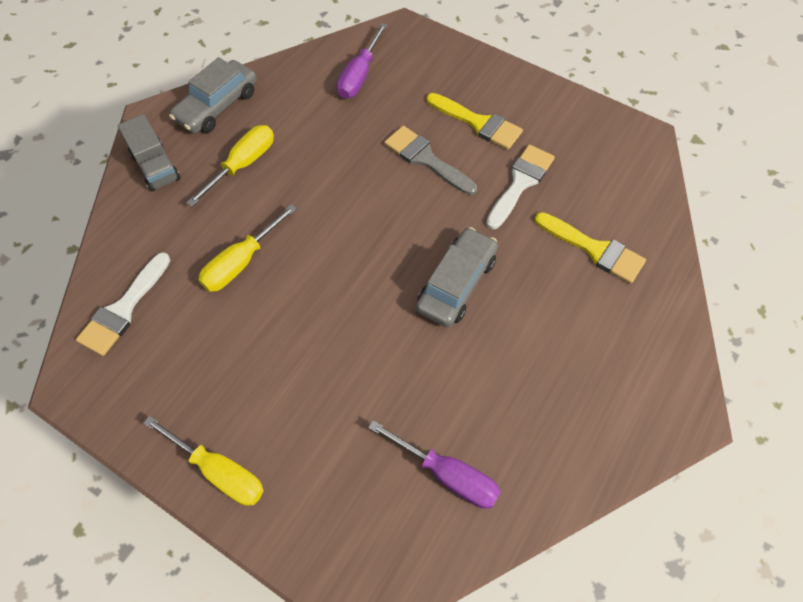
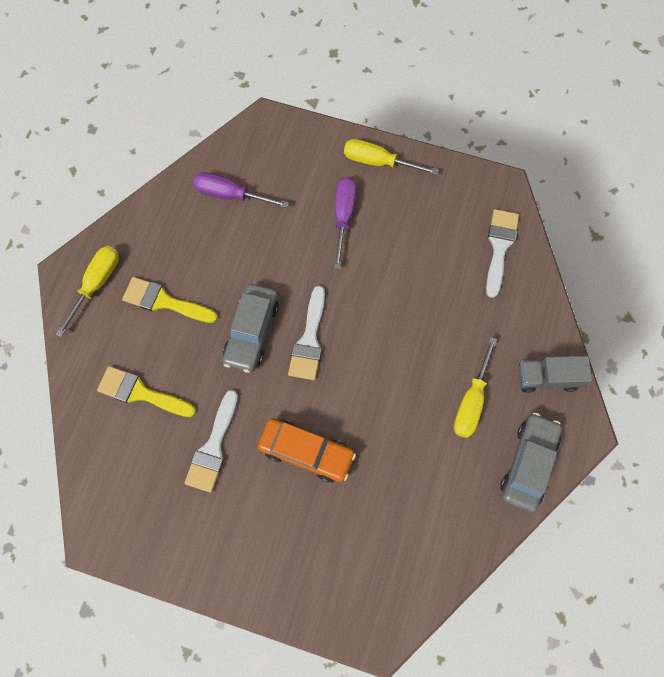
camera: 165 degrees right, 10 degrees up
(156, 167) = (547, 378): grey truck -> grey truck turned 45 degrees counterclockwise
(241, 262) = (429, 307): yellow screwdriver -> yellow screwdriver (96, 284)
(359, 75) = (402, 545): purple screwdriver -> purple screwdriver (343, 217)
(392, 259) = (309, 340): none -> white brush
(426, 159) = (306, 452): grey brush -> orange car
(478, 123) = (265, 511): yellow brush -> yellow brush (164, 301)

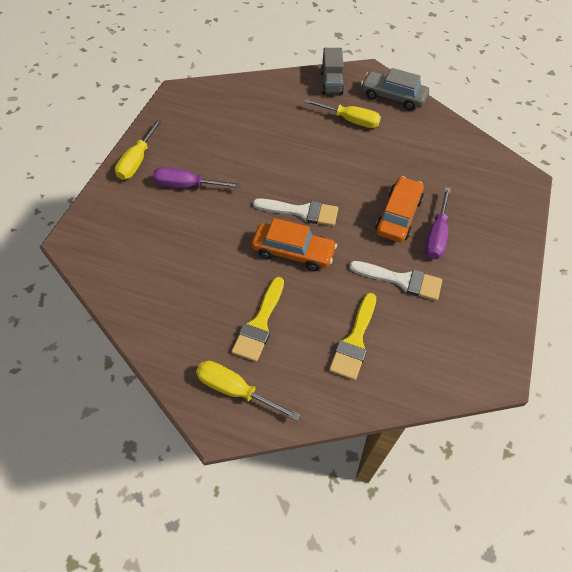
camera: 90 degrees left, 15 degrees down
(231, 195) = (149, 269): purple screwdriver -> purple screwdriver (436, 235)
(252, 331) = (293, 252): grey car -> orange car
(499, 247) = (228, 97): white brush -> none

